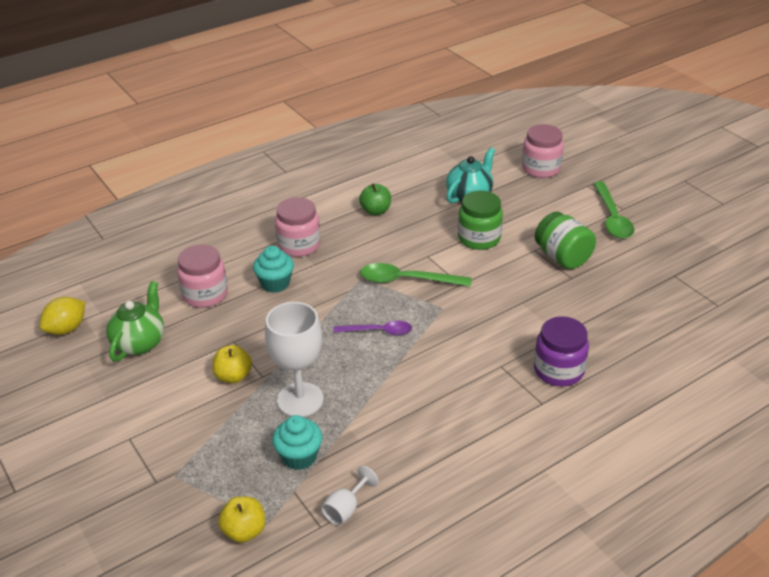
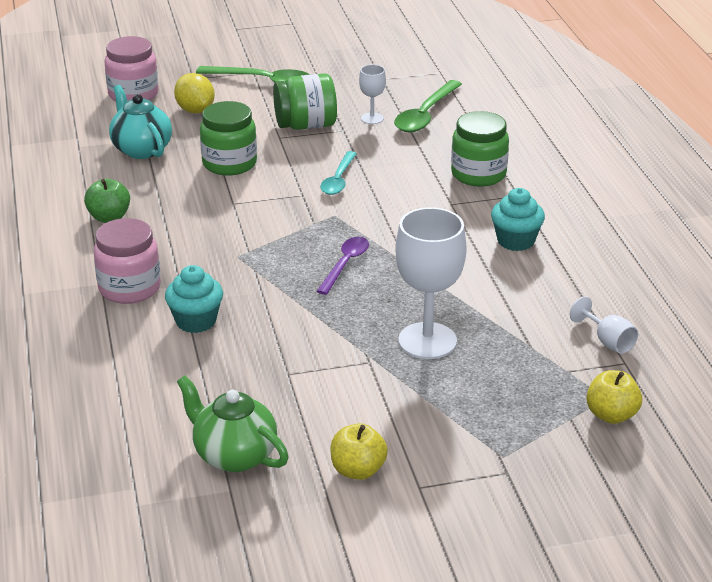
camera: 70 degrees left, 5 degrees down
(66, 329) = (149, 525): yellow lemon -> yellow lemon (195, 110)
(205, 294) = (172, 383): pink jar -> none
(233, 376) = (355, 384): yellow apple -> yellow apple (358, 470)
(299, 456) = (518, 358): turquoise cupcake -> turquoise cupcake (515, 241)
(407, 280) = (268, 226): green spoon -> green spoon (425, 115)
(494, 296) = (338, 180): none -> turquoise spoon
(558, 370) = (478, 174): purple jar -> green jar
(602, 287) = (372, 118): none -> white goblet

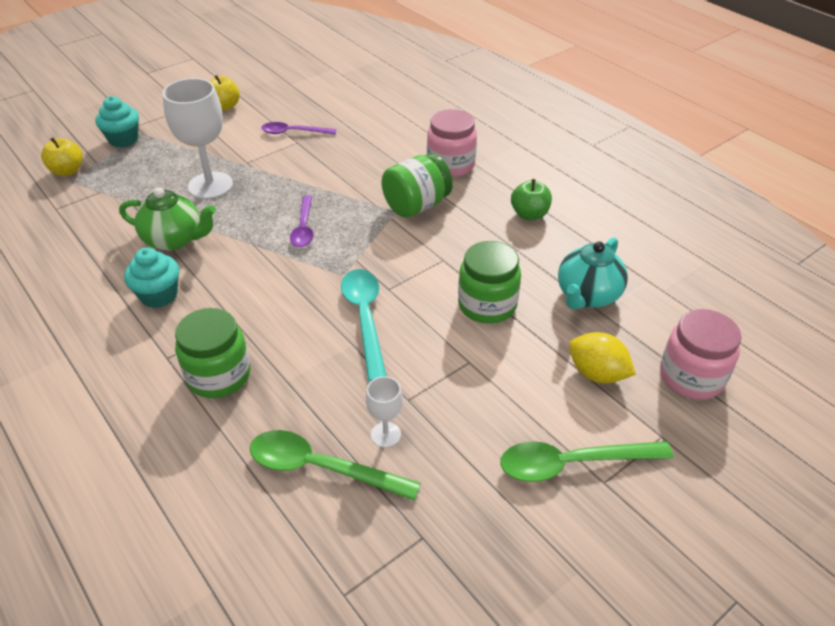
camera: 155 degrees right, 10 degrees up
(141, 149) = (587, 296): turquoise teapot -> turquoise teapot turned 90 degrees clockwise
(196, 321) = (383, 156): turquoise cupcake -> turquoise cupcake (123, 139)
(234, 455) = (299, 97): green teapot -> green teapot (174, 240)
(283, 390) = (293, 132): none -> purple spoon
(306, 125) = (455, 392): green jar -> green jar (416, 205)
(338, 180) = (365, 318): turquoise spoon -> turquoise spoon, size x1.50
(425, 115) = (321, 468): green spoon -> green spoon turned 75 degrees counterclockwise
(608, 341) = (68, 221): white goblet -> none

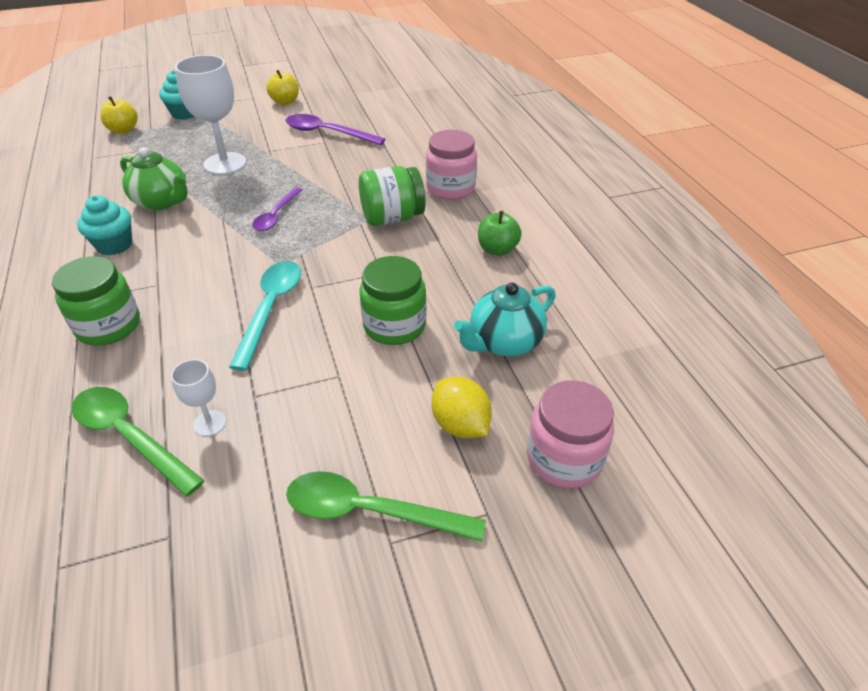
camera: 20 degrees right, 0 degrees up
(293, 132) = (327, 133): purple spoon -> purple spoon, size x1.50

